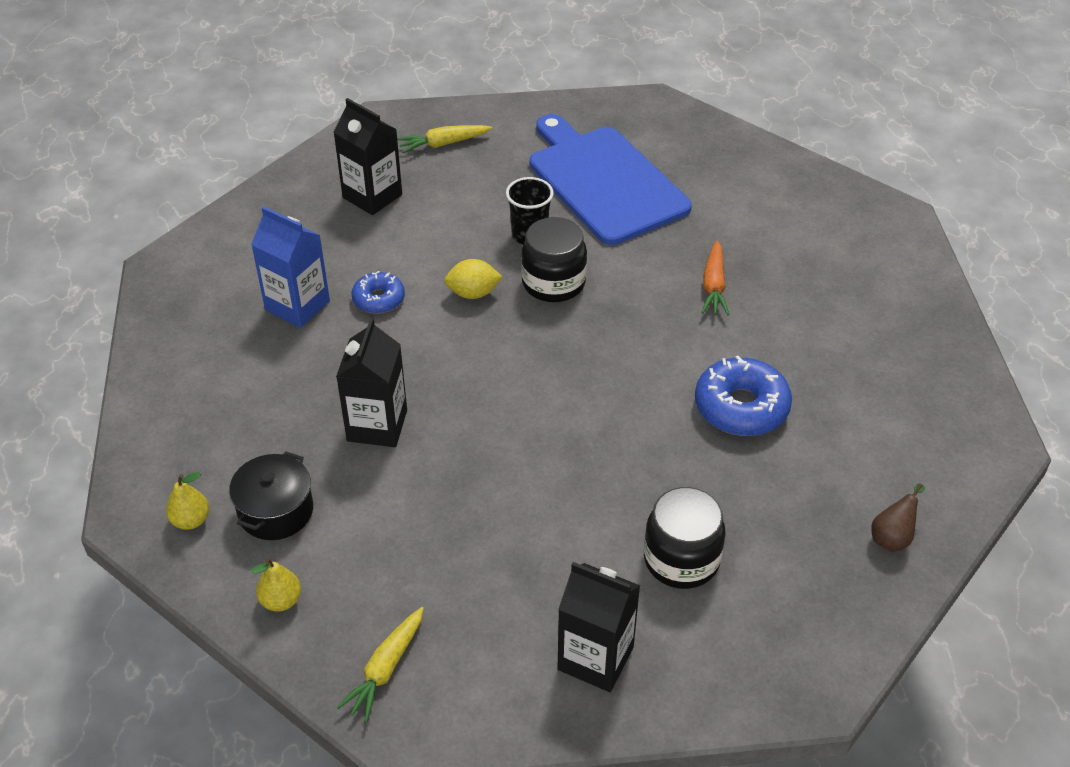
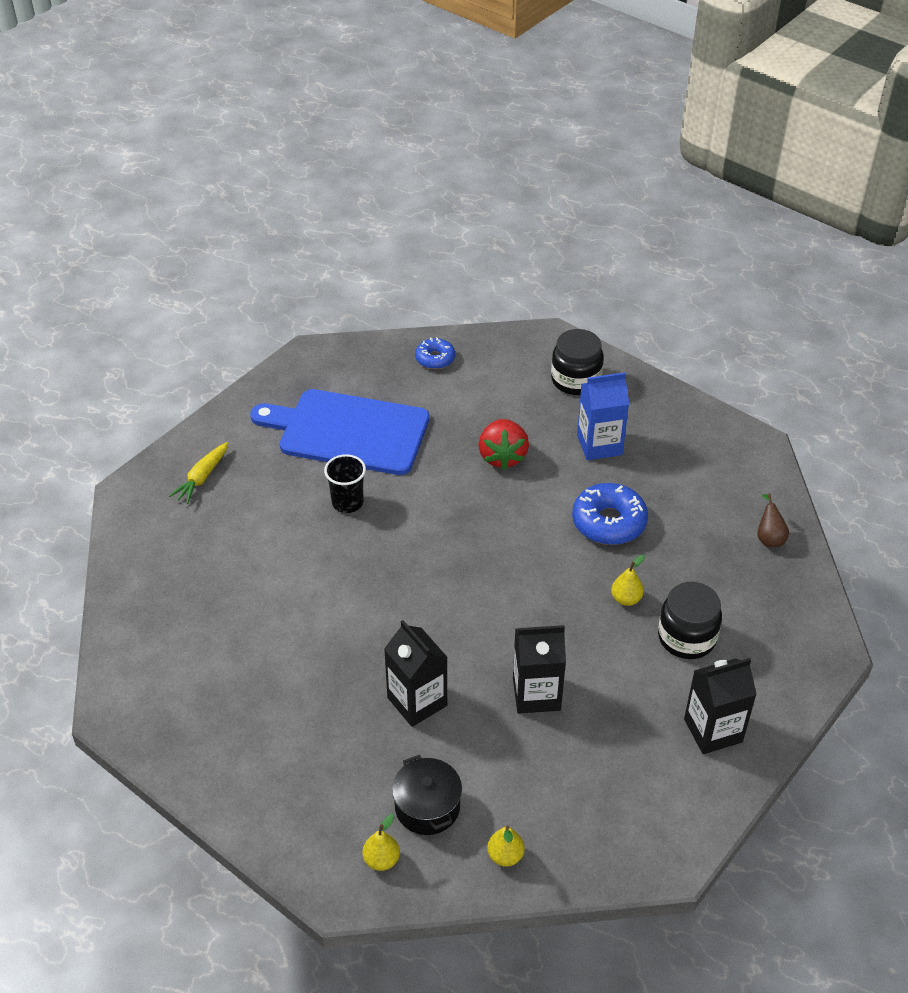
camera: 45 degrees left, 0 degrees up
(297, 305) = (254, 665): blue carton -> blue carton (599, 445)
(372, 196) = (201, 551): black carton -> black carton (536, 694)
(378, 299) = (305, 619): blue donut -> blue donut (435, 359)
(385, 669) = (616, 838): yellow carrot -> none
(473, 293) = (362, 568): yellow lemon -> none
(553, 283) = (404, 524): black jar -> black jar (575, 380)
(668, 483) = (626, 599): none -> yellow pear
(714, 286) = (502, 456): orange carrot -> red strawberry

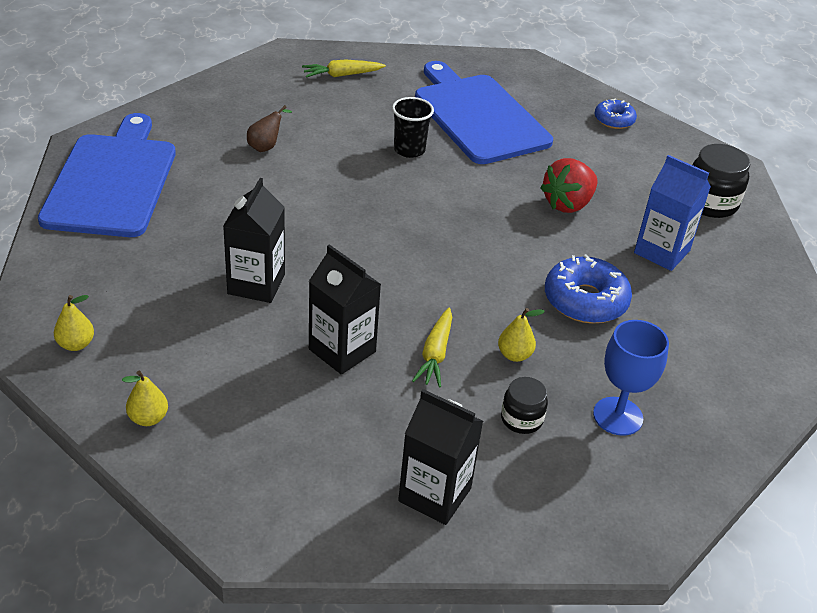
camera: 45 degrees right, 5 degrees down
(190, 723) = (112, 181): none -> blue cutting board
(427, 807) = (155, 344): black pot -> none
(587, 642) = (435, 354): none -> yellow carrot
(686, 637) = (521, 419): black jar -> black jar, size x0.61
(726, 585) = (617, 416): none -> blue goblet
(769, 538) = (716, 419): brown pear -> brown pear (266, 146)

